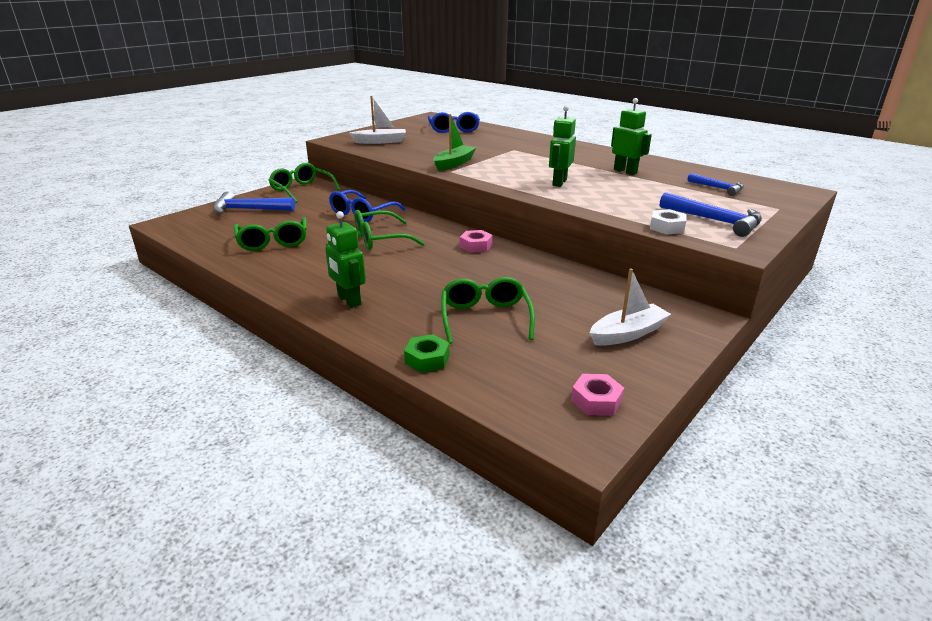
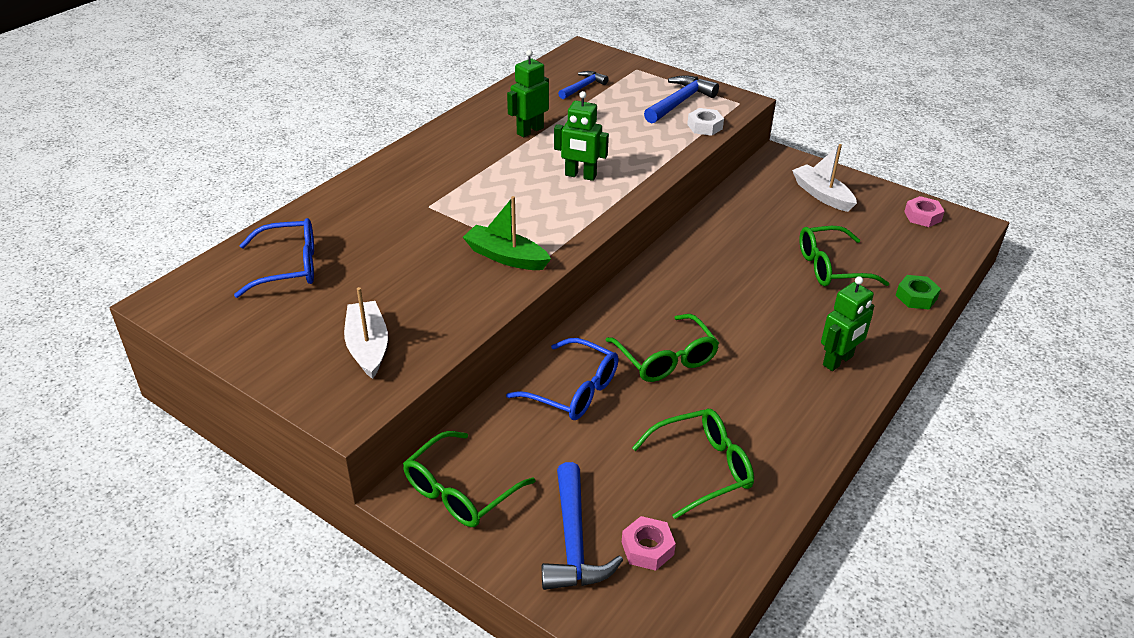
camera: 95 degrees left, 10 degrees up
(476, 246) = (666, 277): pink nut -> pink nut (647, 548)

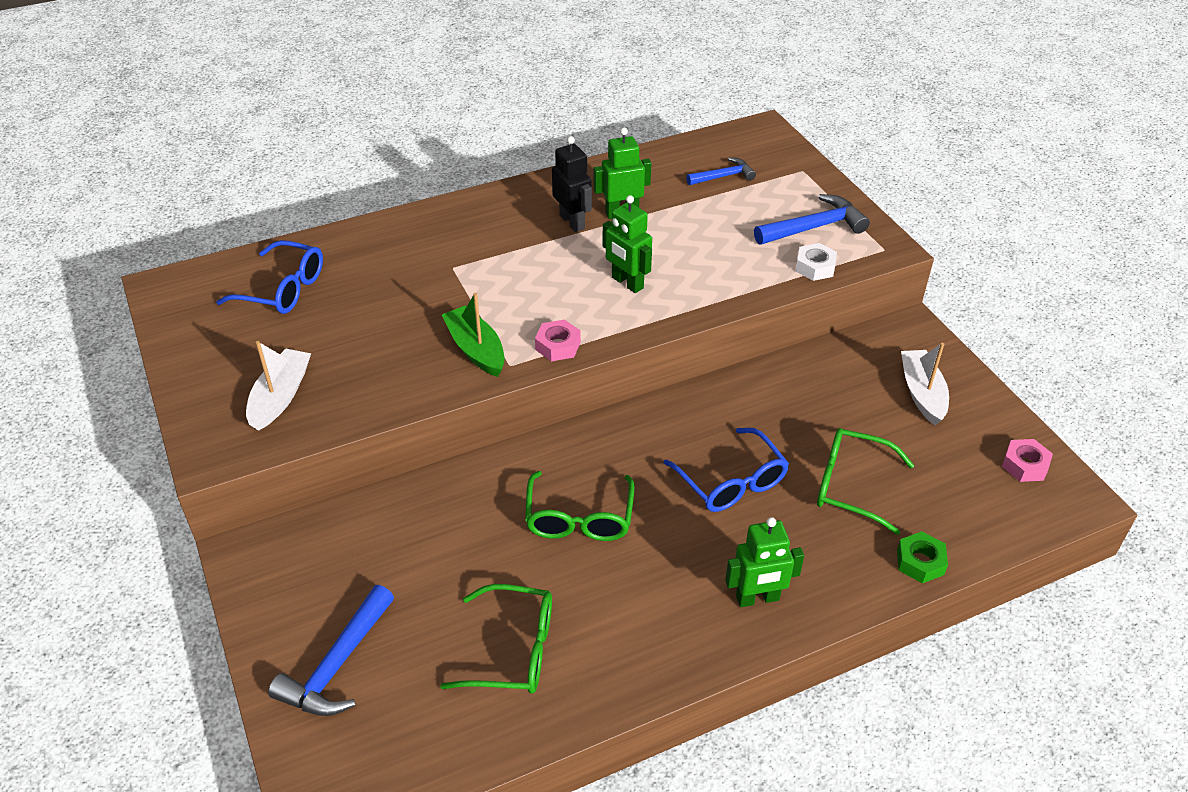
camera: 30 degrees right, 5 degrees up
(461, 491) = (285, 569): green glasses -> none
(496, 147) = (572, 222): none -> black robot
(573, 390) = (463, 513): blue glasses -> blue glasses (731, 481)
(647, 548) = (394, 705): pink nut -> pink nut (558, 346)

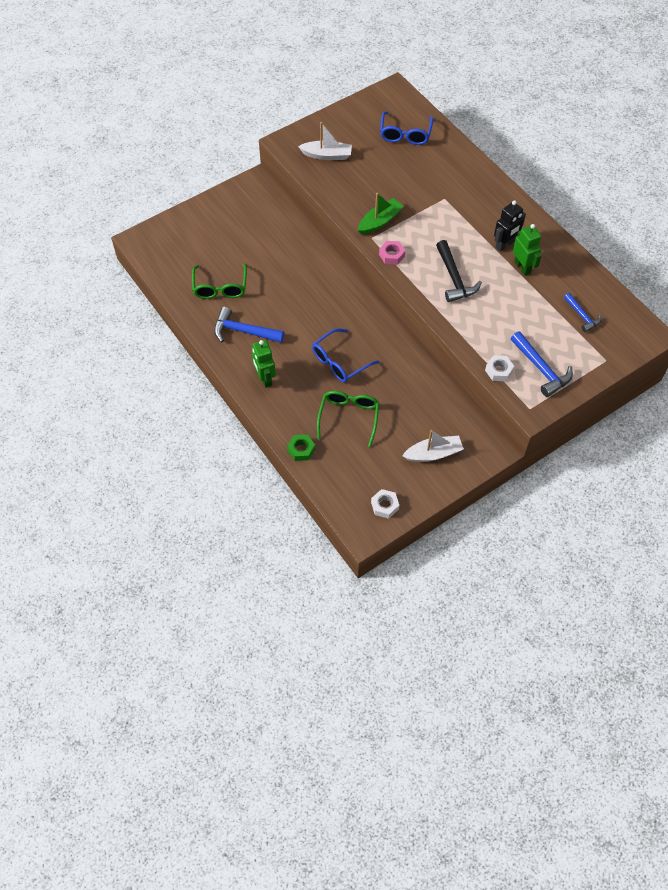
camera: 80 degrees right, 15 degrees up
(337, 665) = (203, 228): blue hammer -> blue hammer (243, 331)
(579, 518) = (301, 300): green glasses -> none
(627, 283) = (454, 278): green robot -> black hammer
(1025, 465) = (384, 506): pink nut -> white nut

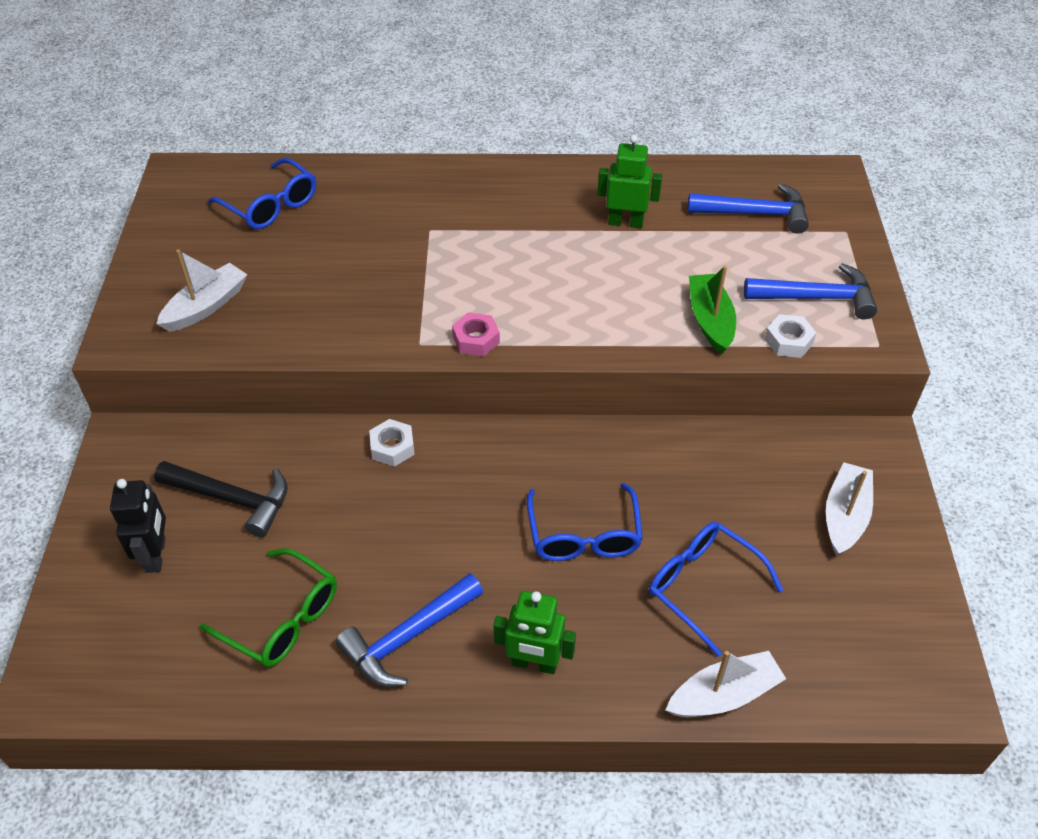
camera: 55 degrees left, 10 degrees down
(301, 450) = (724, 695): green nut -> white boat
(348, 417) = (703, 587): green glasses -> blue glasses
(379, 221) = (399, 318): green boat -> green boat (710, 320)
(384, 506) = (910, 637): white nut -> white nut (392, 447)
(454, 278) = (583, 297): black hammer -> black hammer (233, 499)
(505, 245) = (571, 217): black robot -> black robot (156, 555)
(582, 316) = (755, 214): blue hammer -> blue hammer, size x1.59

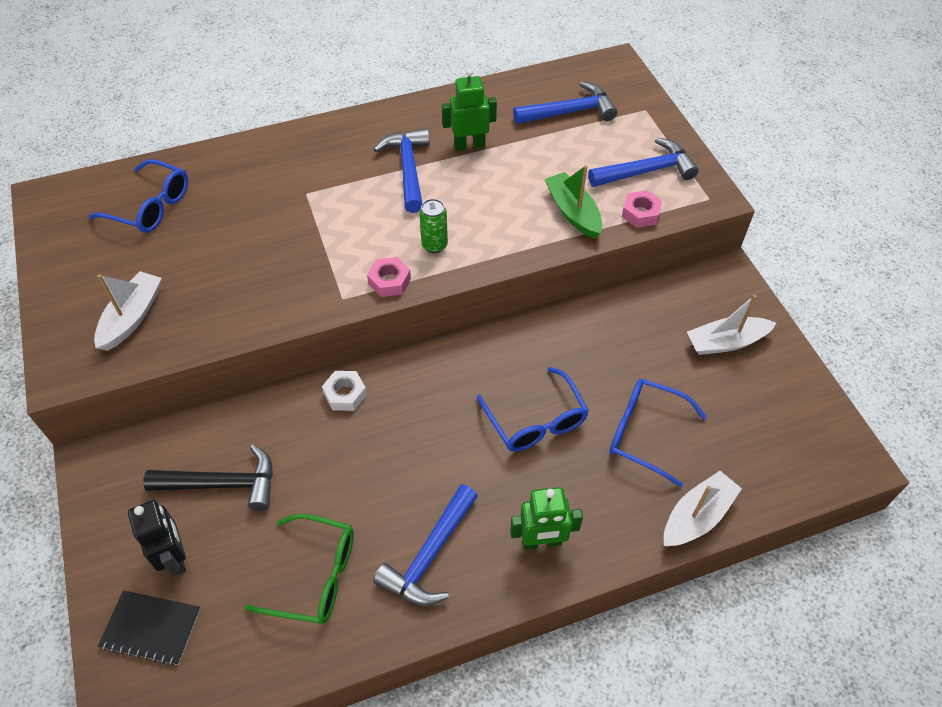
camera: 20 degrees left, 5 degrees up
(104, 615) = (151, 628): none -> black notebook
(540, 315) = (434, 245): none -> green can
(547, 231) = (408, 169): none -> blue hammer
(788, 341) = (640, 213): white nut -> pink nut
(845, 516) = (726, 342): white boat -> white boat turned 105 degrees counterclockwise

